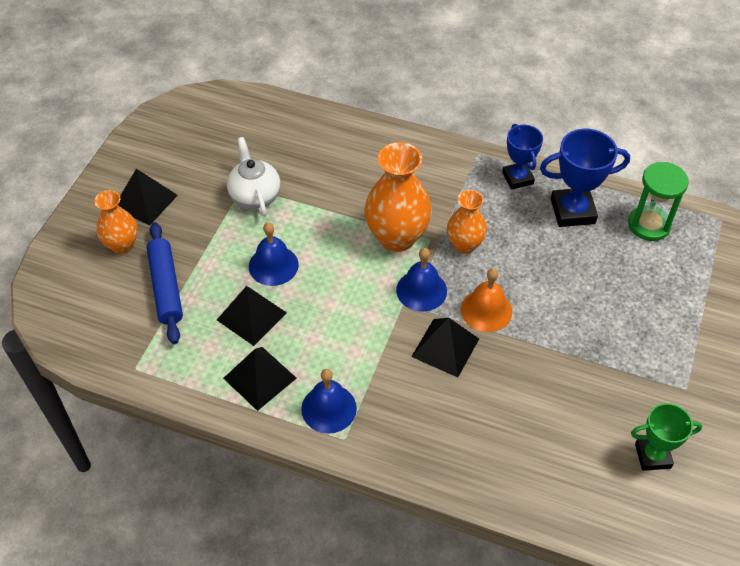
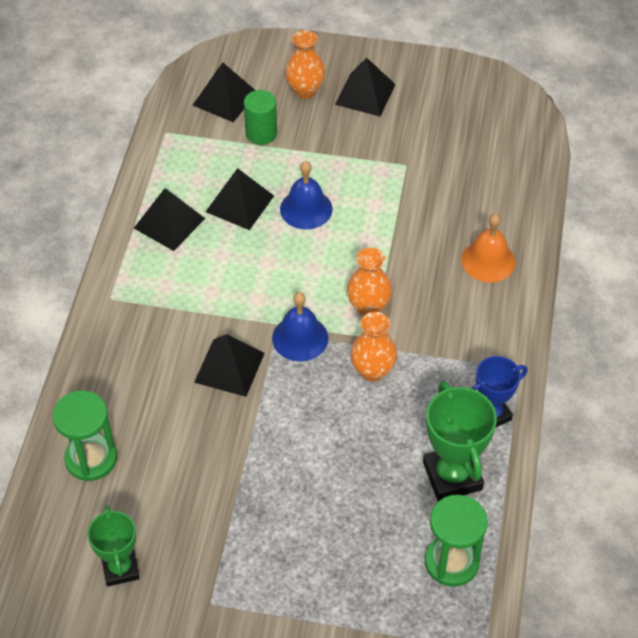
camera: 80 degrees right, 0 degrees up
(106, 311) = (225, 98): none -> black pyramid
(166, 287) = (261, 133): blue rolling pin -> green cylinder
(255, 196) = (395, 177): white teapot -> none
(329, 408) = (142, 281): blue bell -> none
(397, 237) = (368, 307): orange vase -> orange vase, size x0.60
(486, 310) = (285, 399): orange bell -> orange bell (488, 261)
(534, 471) = (91, 458): none -> green hourglass
(572, 211) = (452, 476): blue trophy -> green trophy

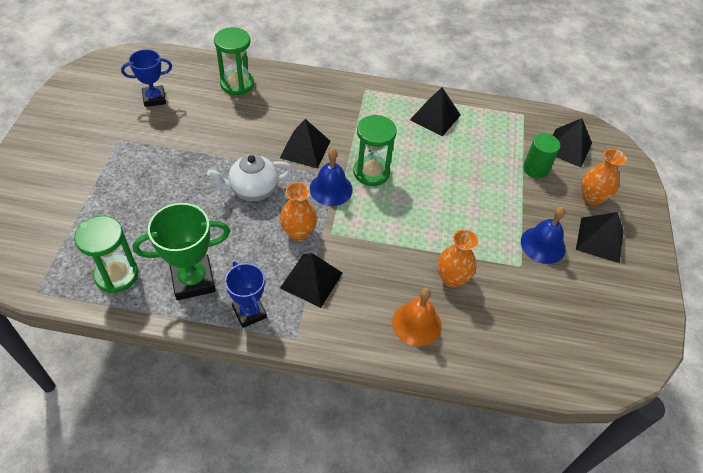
camera: 85 degrees right, 0 degrees up
(120, 568) = (154, 98): green trophy -> blue trophy
(240, 203) = (459, 155): black pyramid -> black pyramid (311, 280)
(270, 295) = (371, 172): none -> green hourglass
(305, 423) = (253, 190): none -> white teapot
(306, 209) = (460, 195): blue bell -> blue bell (543, 245)
(368, 307) = (361, 232): orange vase -> orange vase (452, 278)

